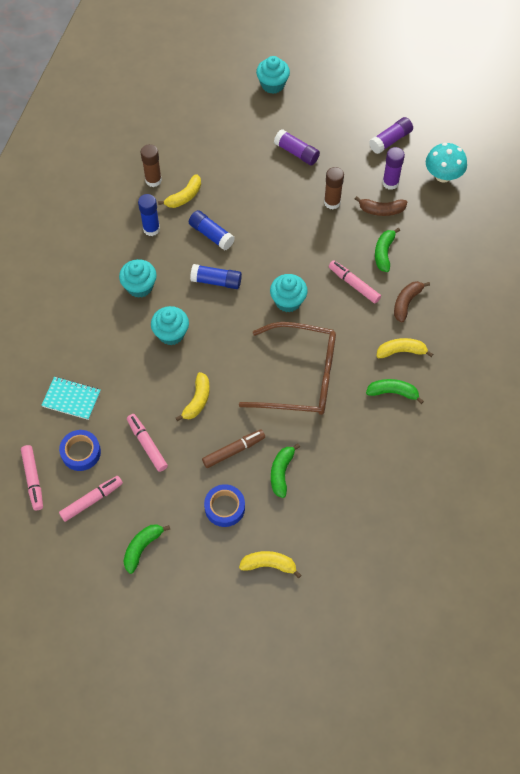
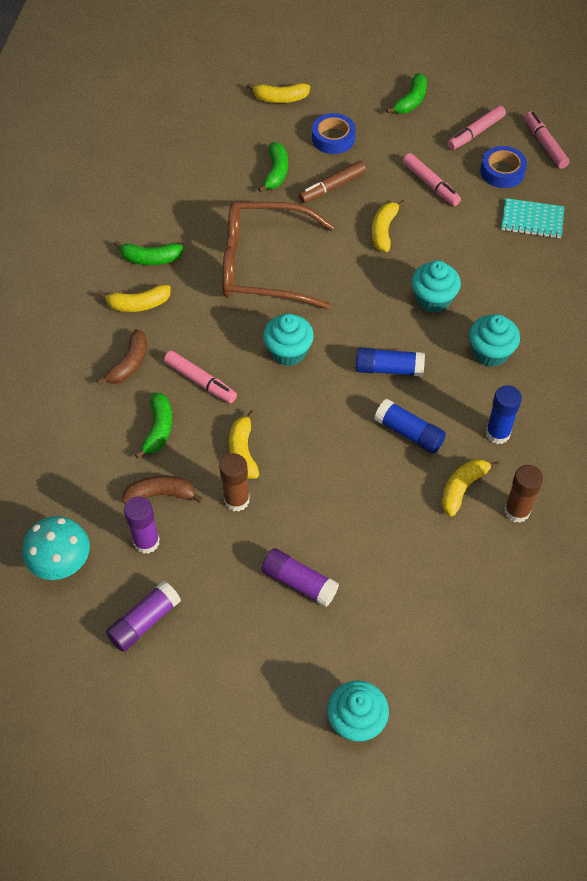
camera: 175 degrees right, 5 degrees down
(326, 232) = (243, 451): none -> yellow banana

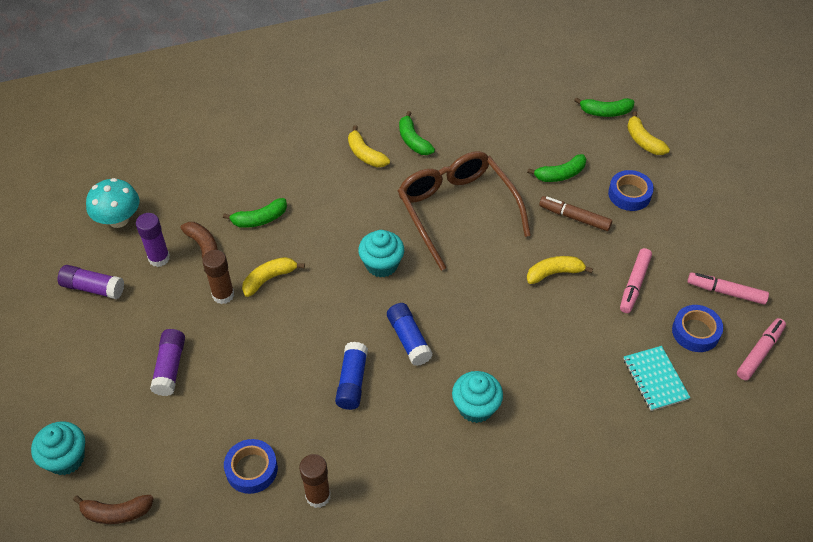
camera: 60 degrees right, 5 degrees down
(129, 364) = (307, 175): brown banana -> brown banana (116, 513)
(200, 381) = (318, 223): pink marker -> none
(411, 101) = (722, 229): green banana -> green banana (605, 112)
(433, 299) = (505, 340): turquoise cupcake -> none
(460, 554) = (251, 469): none -> blue tape
(462, 488) = (318, 444): yellow banana -> none
(497, 433) = (391, 448): blue glue stick -> none

